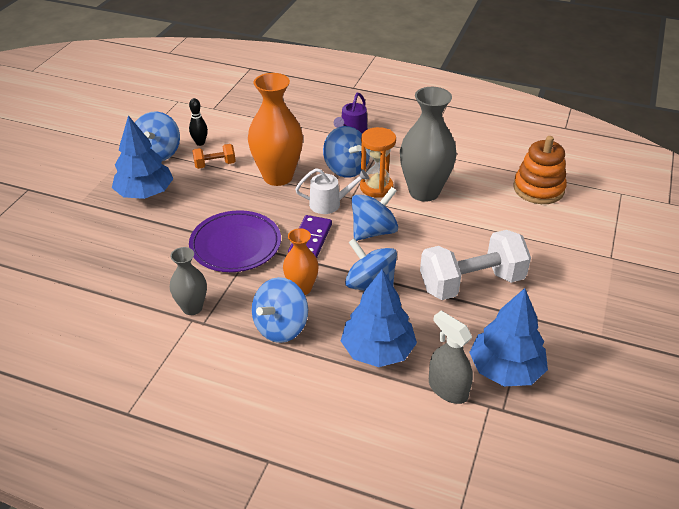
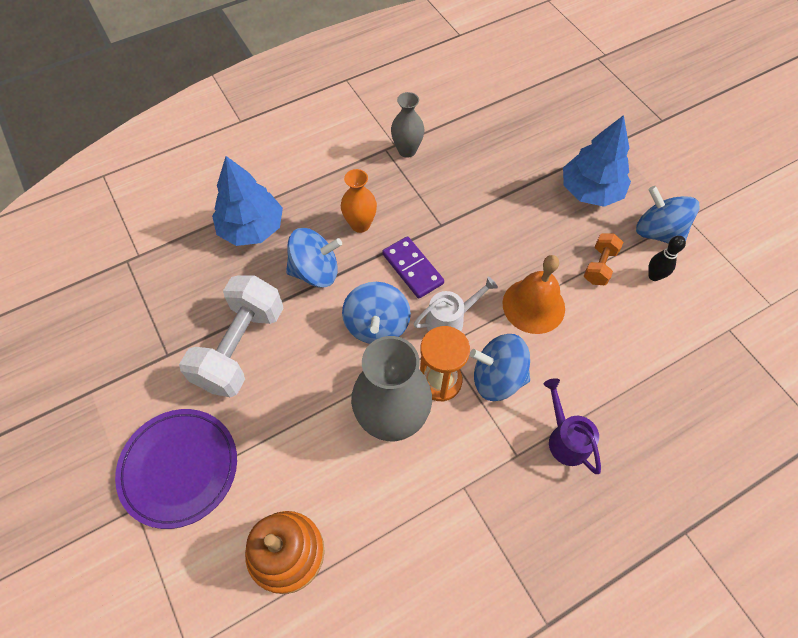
camera: 130 degrees right, 20 degrees up
(235, 245) = (455, 213): purple plate -> purple plate (179, 468)
(278, 177) = (533, 305): orange vase -> orange bell
(281, 327) = (334, 188): blue spinning top -> none
(330, 204) = (450, 320): white watering can -> white watering can turned 150 degrees counterclockwise
(447, 389) = (177, 243): grey spray bottle -> none
(505, 369) = (147, 291): blue tree -> none

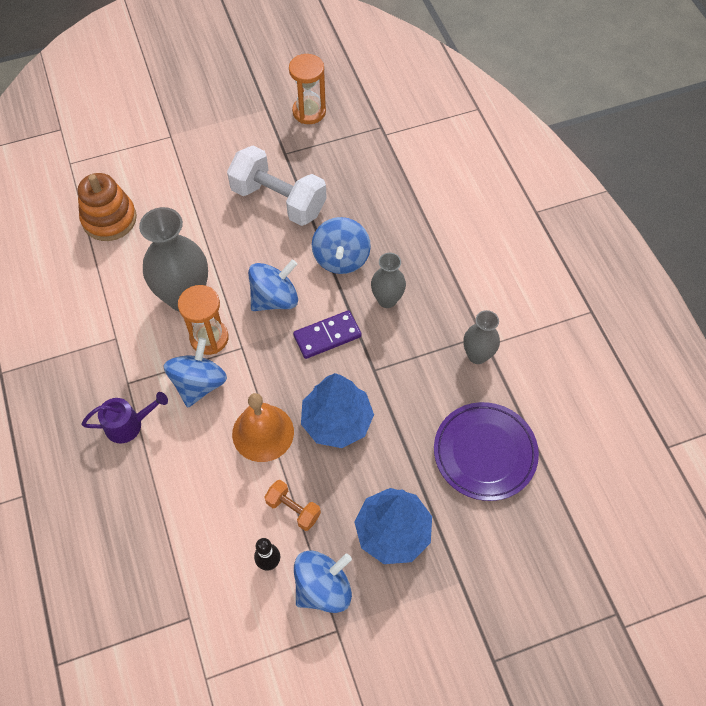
camera: 100 degrees right, 0 degrees up
(98, 340) = (309, 112): none -> orange hourglass
(179, 468) = (190, 160): purple plate -> purple plate (485, 453)
(252, 228) = (399, 214): blue tree -> blue tree (337, 421)
(360, 224) = (387, 300): orange vase -> grey vase
(377, 325) = (274, 299): blue spinning top -> blue spinning top turned 135 degrees clockwise
(450, 320) = (266, 357): white watering can -> none

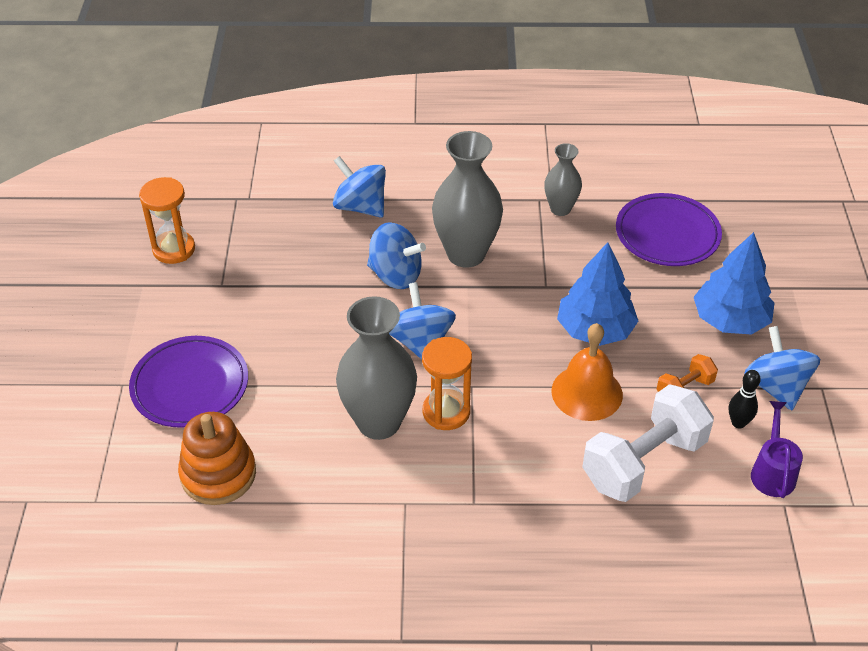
camera: 70 degrees left, 15 degrees down
(129, 424) = (532, 512): purple watering can -> purple watering can (772, 471)
(181, 173) = (190, 386): none -> purple plate
(199, 384) = (503, 434): blue spinning top -> blue spinning top (360, 207)
(279, 200) = (286, 306): white dumbbell -> white dumbbell (643, 462)
(327, 336) = (489, 311): purple domino -> none
(387, 300) = (466, 254): grey vase -> grey vase, size x1.79

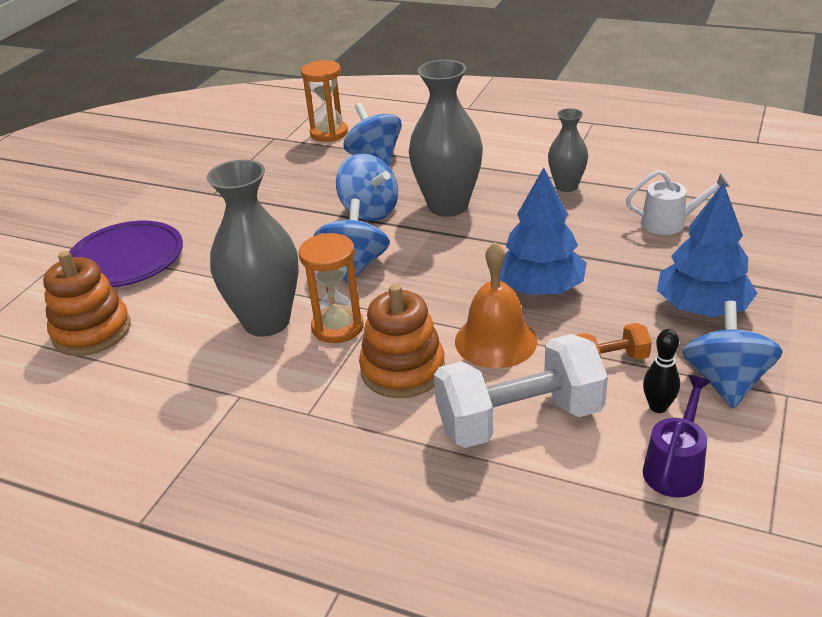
camera: 25 degrees right, 10 degrees down
(174, 249) = (195, 163): orange hourglass -> orange hourglass (329, 133)
(527, 440) = (402, 370): none -> orange stacking toy
(667, 234) = (670, 223): purple plate -> white watering can

